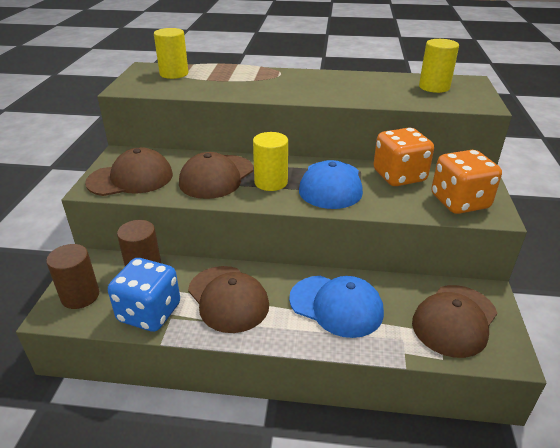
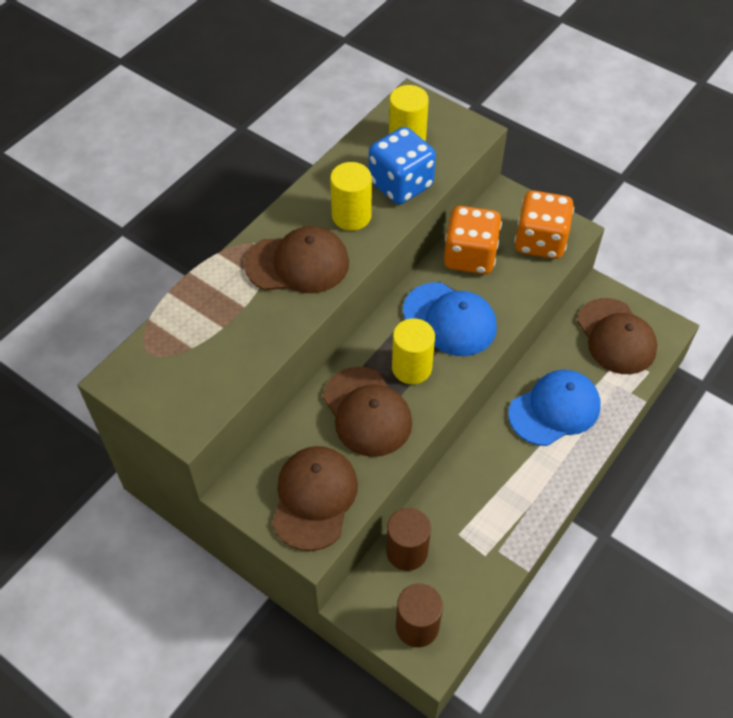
camera: 60 degrees left, 20 degrees up
(149, 313) = (480, 567): blue dice -> blue dice (401, 184)
(174, 74) = (174, 354): yellow cylinder -> yellow cylinder (351, 216)
(228, 298) = (497, 491): brown cap -> brown cap (298, 264)

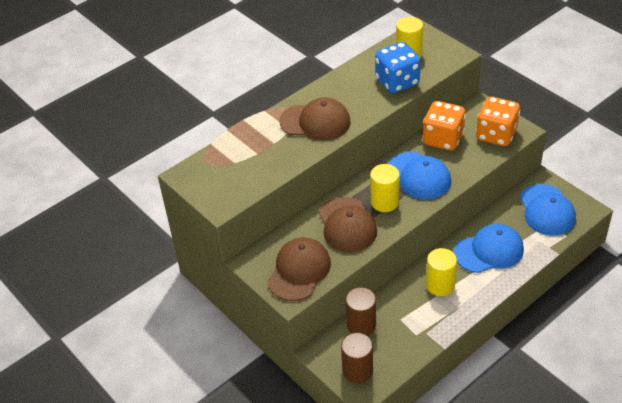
camera: 15 degrees right, 10 degrees down
(351, 216) = (358, 97): yellow cylinder -> yellow cylinder (440, 285)
(616, 337) = (547, 210): brown cap -> blue cap

